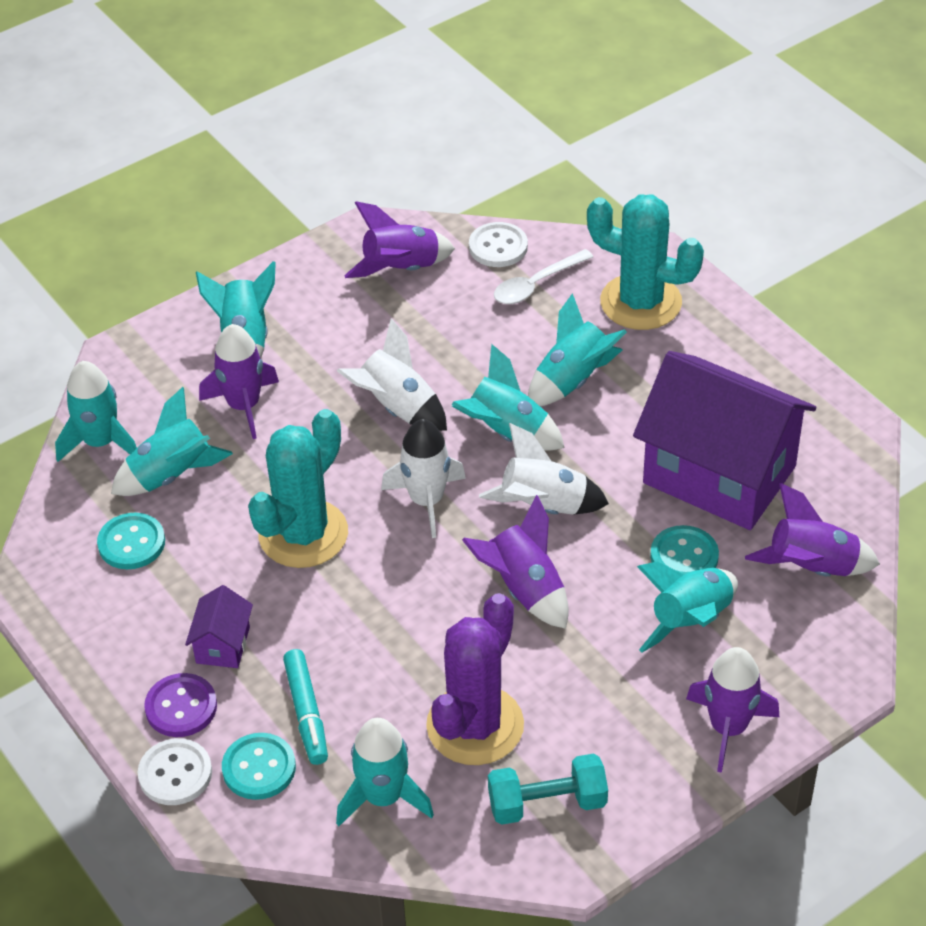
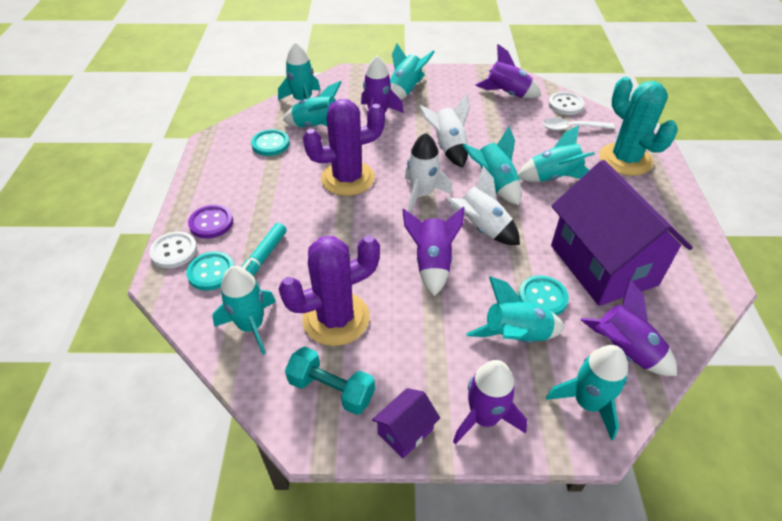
camera: 35 degrees right, 0 degrees up
(223, 645) = (259, 206): purple house -> purple house (405, 431)
(303, 534) = (347, 178): turquoise cactus -> purple cactus
(815, 648) = (587, 403): none -> turquoise rocket

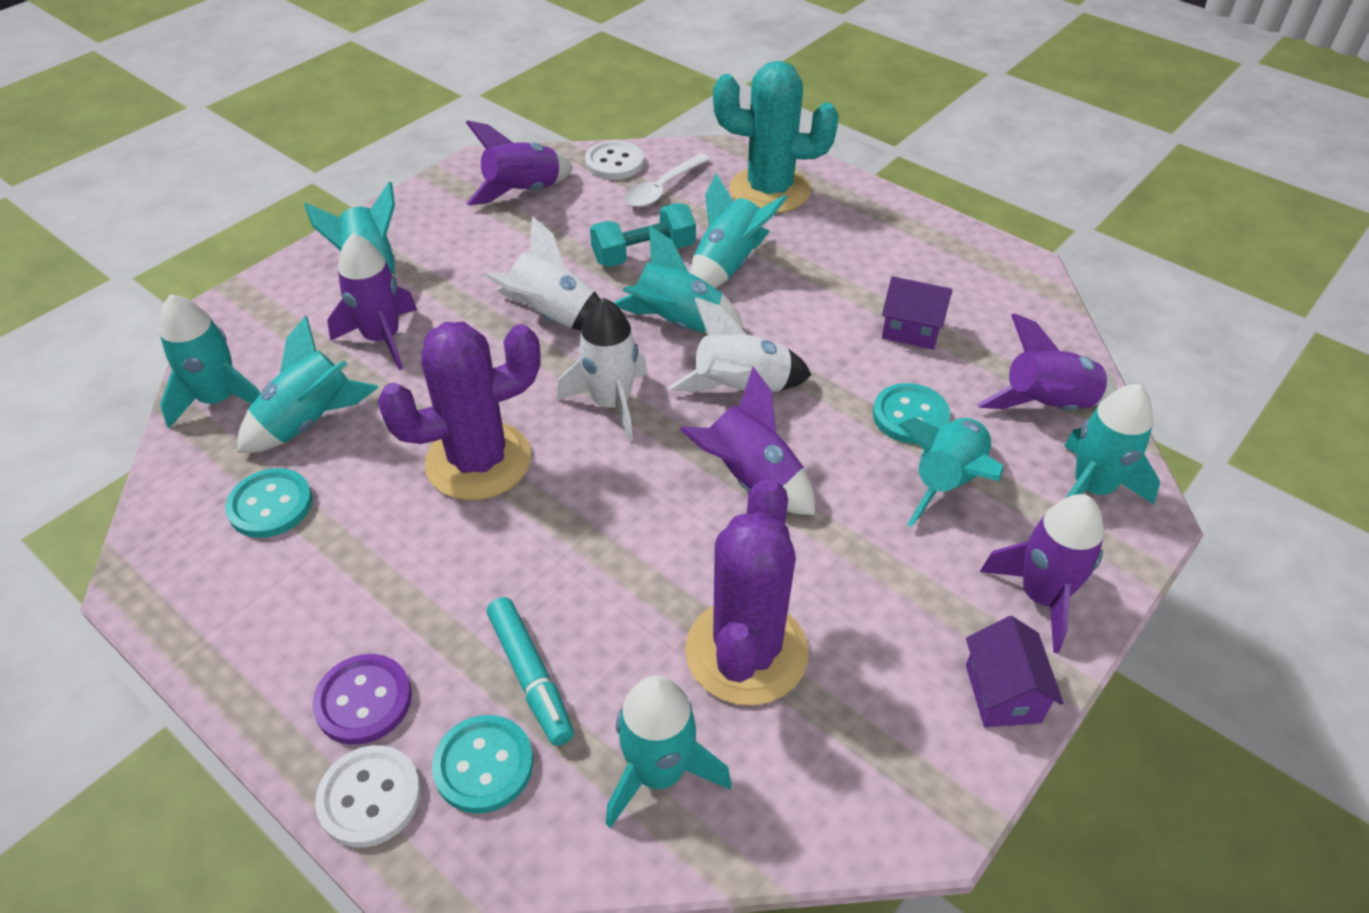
camera: 50 degrees left, 0 degrees up
(331, 389) = (869, 737): turquoise dumbbell -> turquoise dumbbell (644, 253)
(347, 178) = (478, 461): purple cactus -> purple cactus turned 45 degrees clockwise
(603, 265) = (911, 330): purple house -> purple house, size x0.41

